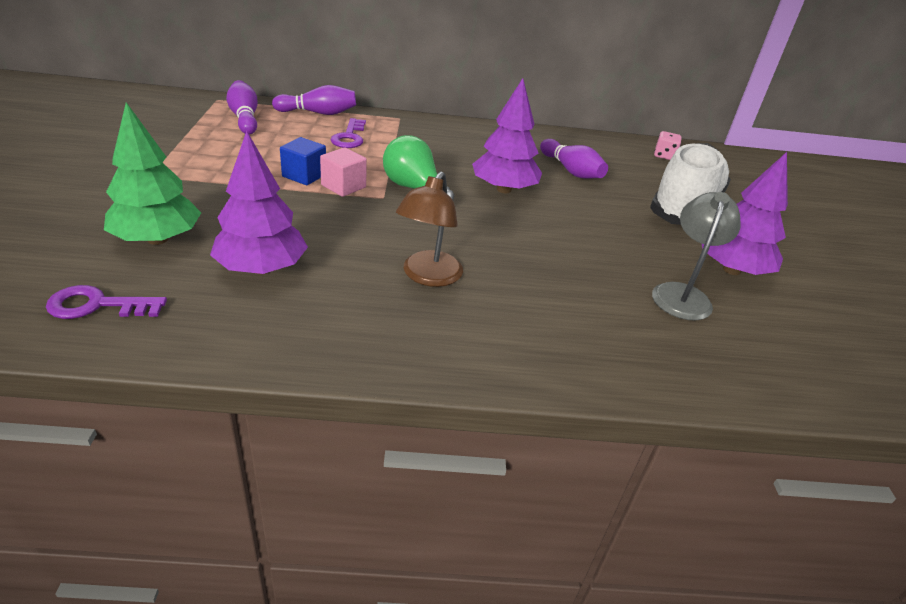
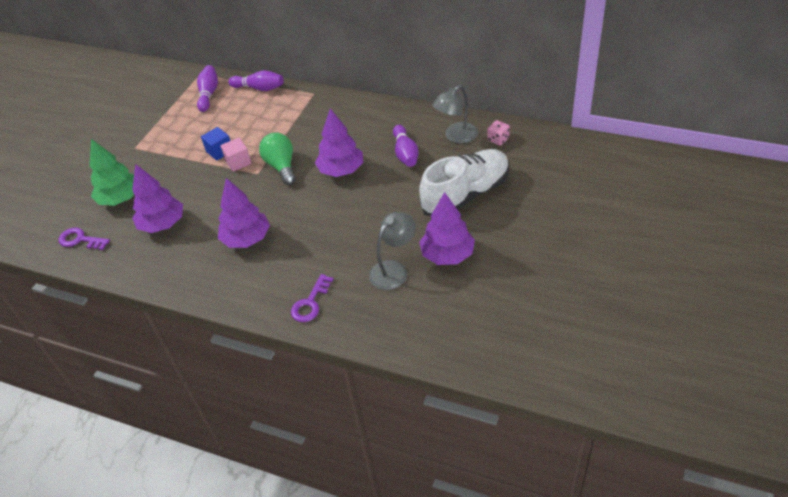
camera: 30 degrees right, 10 degrees up
(349, 137) = (267, 114): purple key -> purple key (310, 303)
(428, 276) = (246, 239): brown lamp -> purple tree
(615, 154) = (456, 136): none -> grey lamp

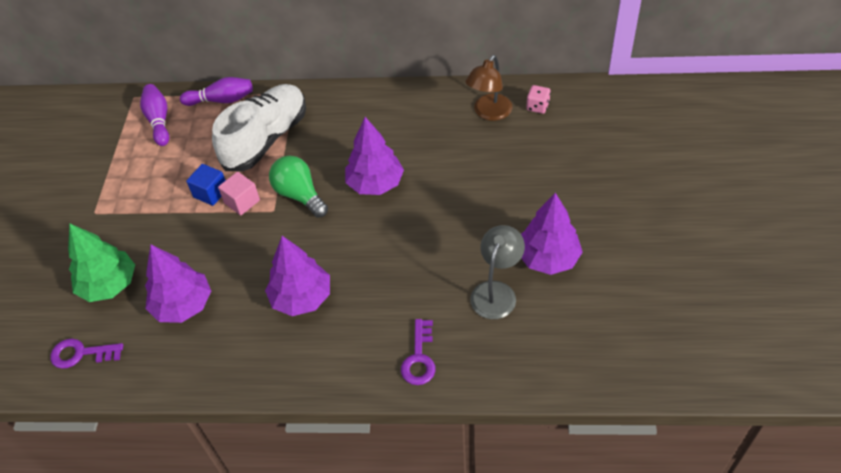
camera: 20 degrees left, 5 degrees up
(405, 153) = (441, 146): purple bowling pin -> none
(456, 136) = (489, 113): grey lamp -> brown lamp
(466, 195) = (533, 181): white shoe -> white shoe (266, 139)

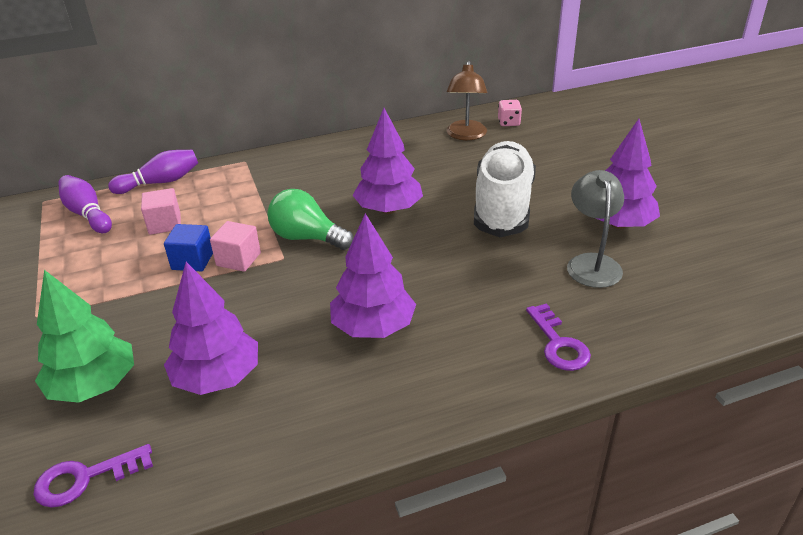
camera: 25 degrees left, 15 degrees down
(207, 148) = (165, 224): none -> pink cube
(266, 139) = (235, 202): white shoe -> white shoe (503, 206)

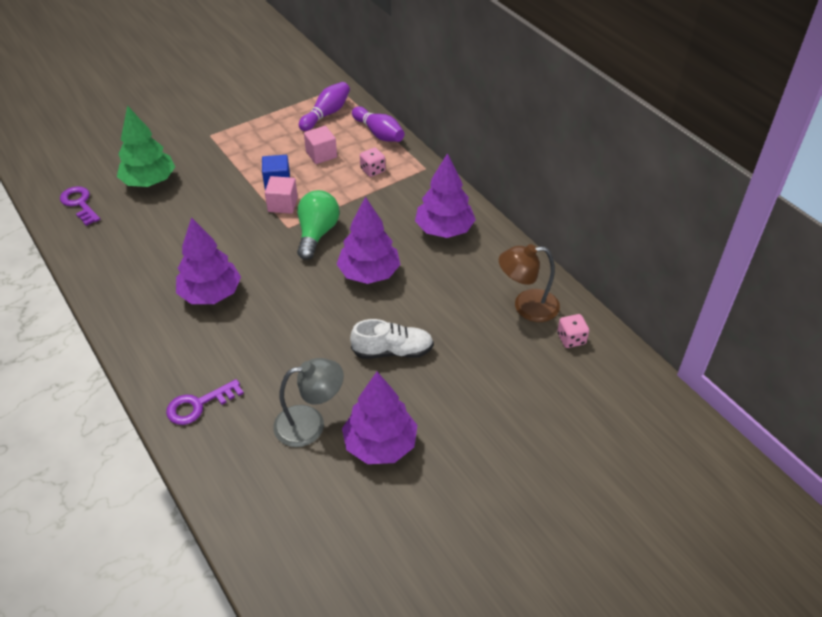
camera: 75 degrees right, 10 degrees up
(217, 378) = (157, 230): purple tree -> purple tree (444, 230)
(222, 192) = (372, 170): none -> pink dice
(503, 206) = (392, 351): white shoe -> white shoe, size x0.56

